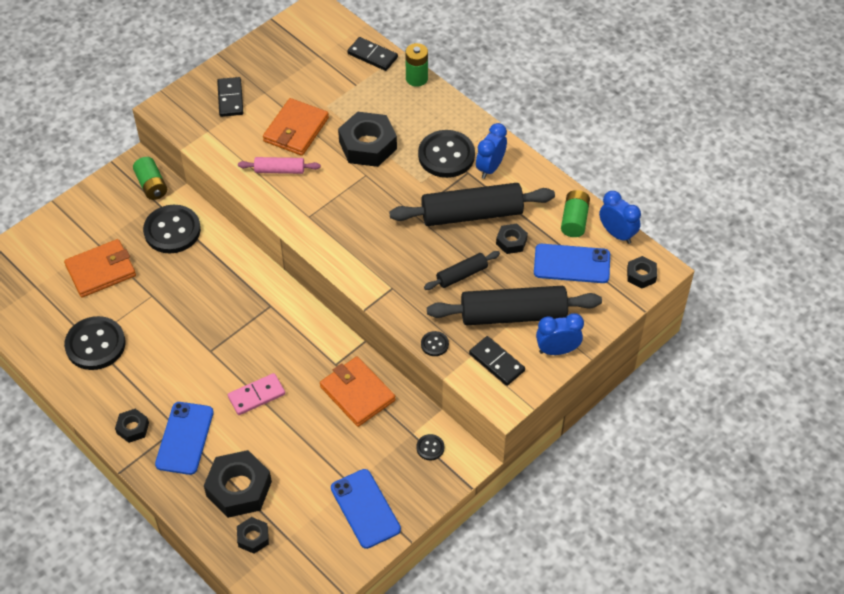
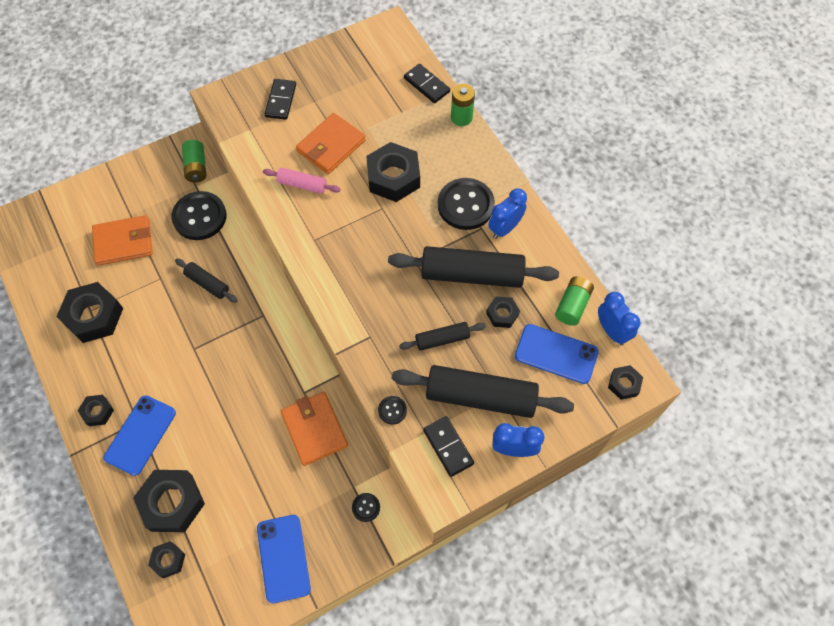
camera: 15 degrees right, 10 degrees up
(95, 344) = (93, 316): black button -> black nut
(203, 290) = (207, 283): none -> black rolling pin
(256, 395) = (220, 407): pink domino -> none

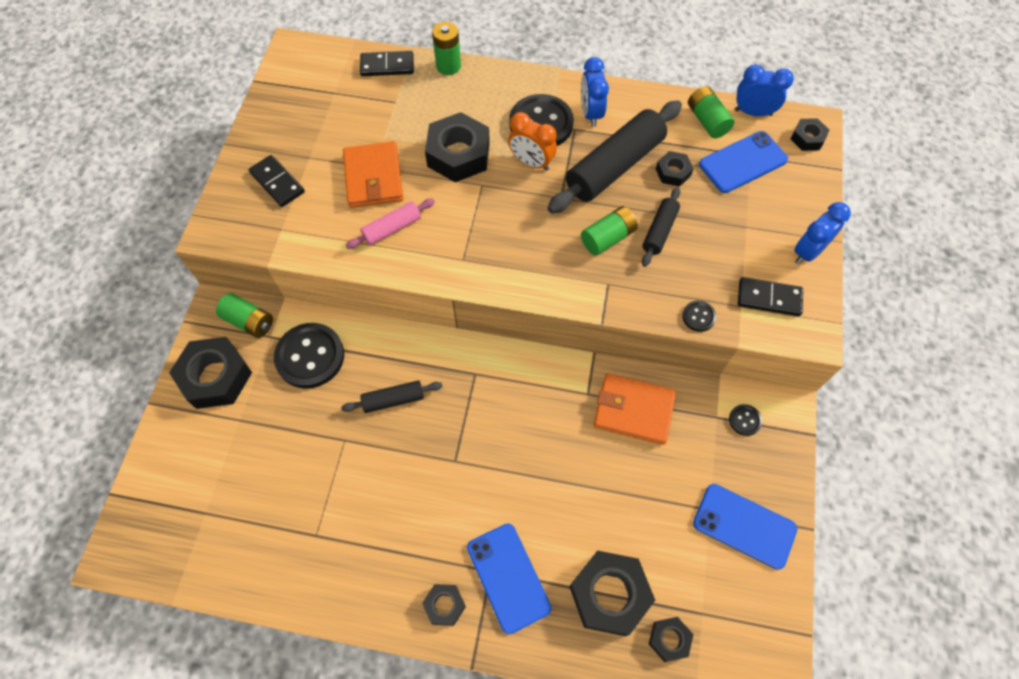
camera: 50 degrees left, 0 degrees up
(93, 316) = (326, 536): black nut -> black nut (215, 377)
(123, 242) = (266, 448): orange wallet -> none
(407, 311) = (607, 238): none -> green battery
(427, 223) = (531, 162): none -> orange clock
(480, 397) = (739, 242): black rolling pin -> none

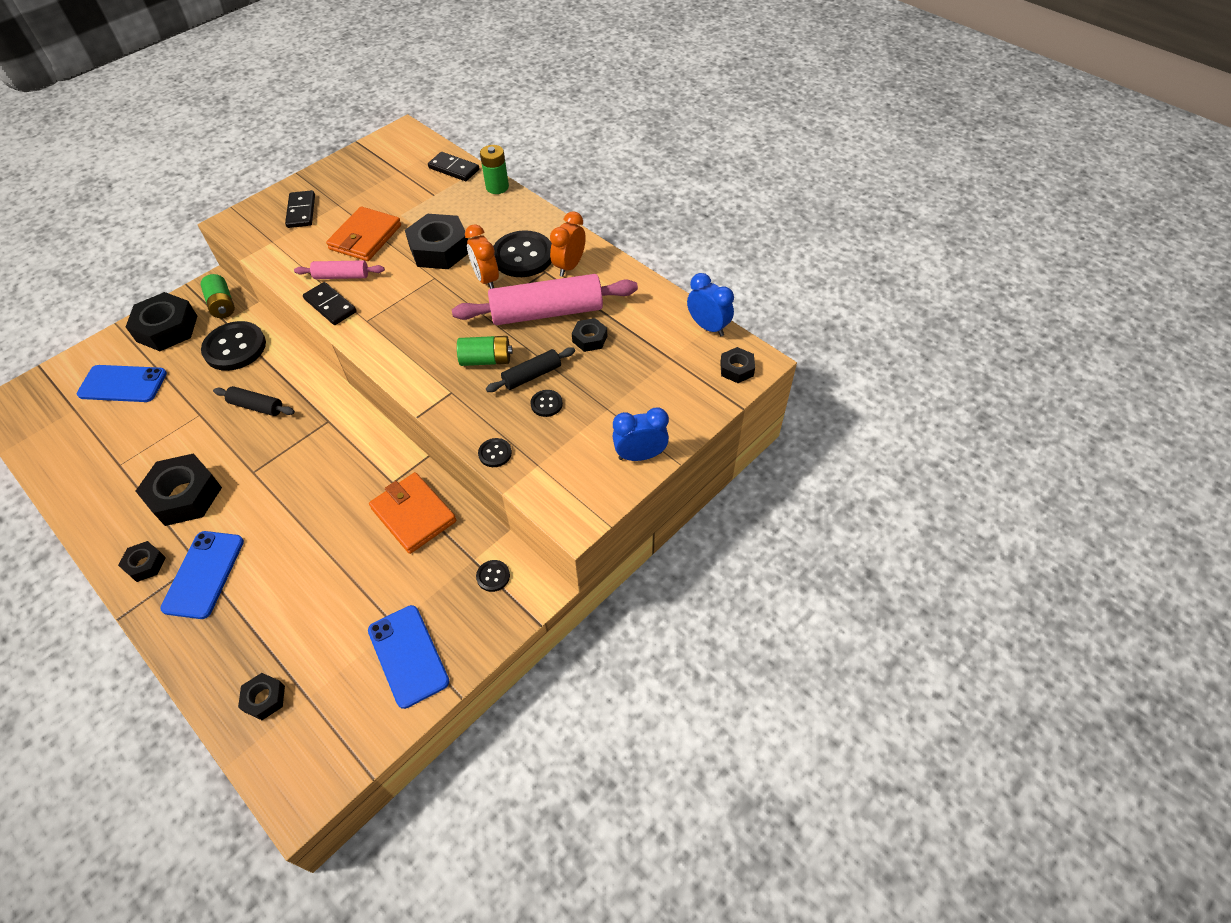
camera: 35 degrees right, 10 degrees down
(591, 113) = (569, 266): blue clock -> orange clock
(609, 594) = (257, 635): black nut -> black nut (185, 495)
(614, 166) = (547, 312): black rolling pin -> pink rolling pin
(696, 250) = (546, 404): none -> black button
(707, 121) = (660, 315): green battery -> none
(743, 162) = (657, 360): blue phone -> blue phone (123, 384)
(769, 298) = (567, 472): black domino -> black domino (330, 306)

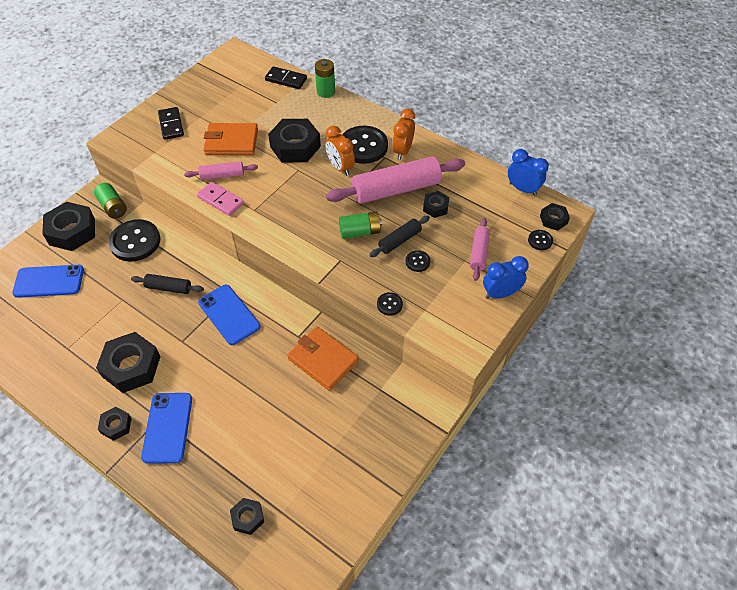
camera: 10 degrees left, 0 degrees up
(330, 306) = (220, 200): black domino -> pink domino
(365, 237) = (231, 142): orange wallet -> orange wallet turned 75 degrees clockwise
(408, 655) = (351, 469): blue phone -> blue phone (229, 314)
(493, 576) = (399, 400): black button -> black button (540, 241)
(627, 401) = (479, 253): none -> pink rolling pin

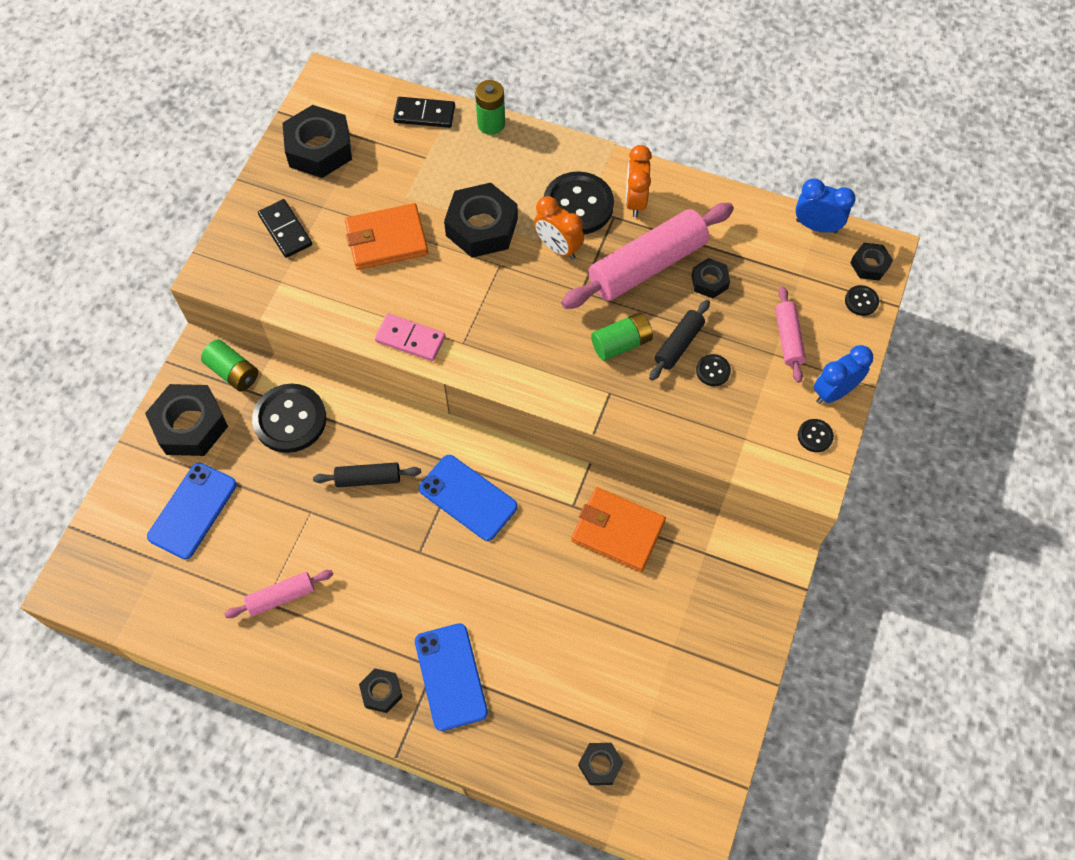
camera: 15 degrees left, 10 degrees up
(49, 281) = (193, 510): blue phone -> blue phone turned 45 degrees counterclockwise
(131, 366) = (366, 605): black nut -> black nut (319, 149)
(222, 175) = (396, 298): pink rolling pin -> pink rolling pin (281, 597)
(389, 304) = (697, 442): black button -> black button (815, 436)

